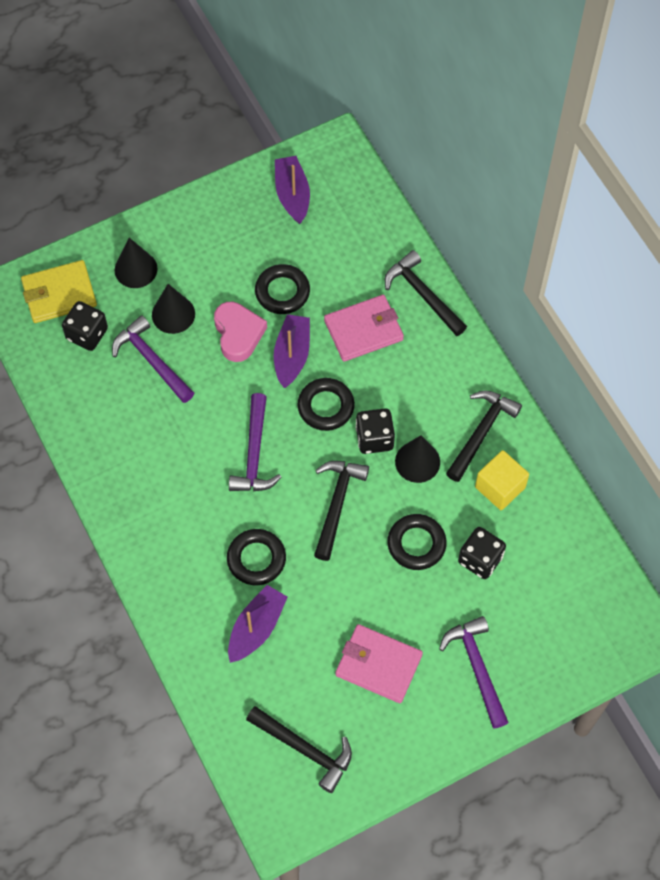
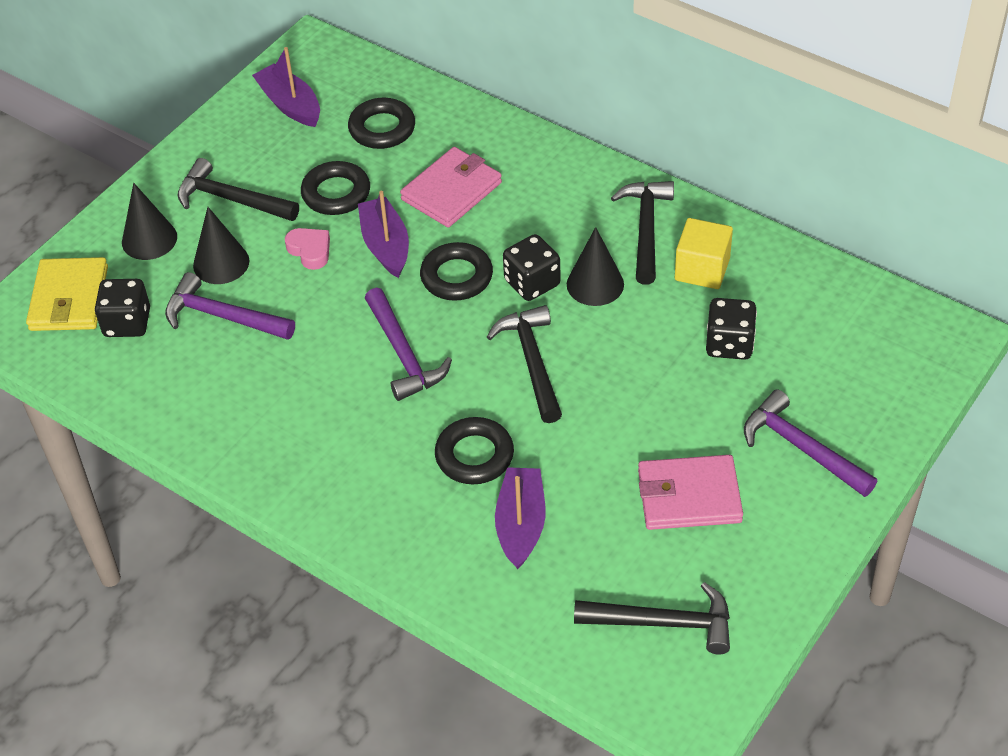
camera: 25 degrees left, 15 degrees down
(59, 294) = (69, 298): yellow wallet -> yellow wallet turned 45 degrees counterclockwise
(238, 334) = (310, 251): pink heart -> pink heart, size x0.66
(416, 544) = (648, 360): black ring -> black ring (382, 128)
(423, 295) = (495, 135): black hammer -> black hammer (232, 200)

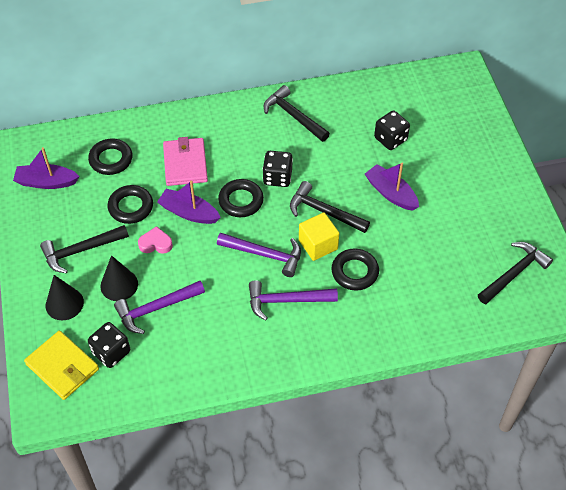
camera: 50 degrees left, 5 degrees up
(521, 524) = (411, 284): purple boat -> purple boat (391, 193)
(595, 284) = (304, 156): black cone -> none
(689, 496) = (457, 214): pink wallet -> none
(702, 269) = (339, 116): yellow cube -> yellow cube (318, 245)
(802, 448) = (471, 159): purple hammer -> purple hammer (286, 301)

